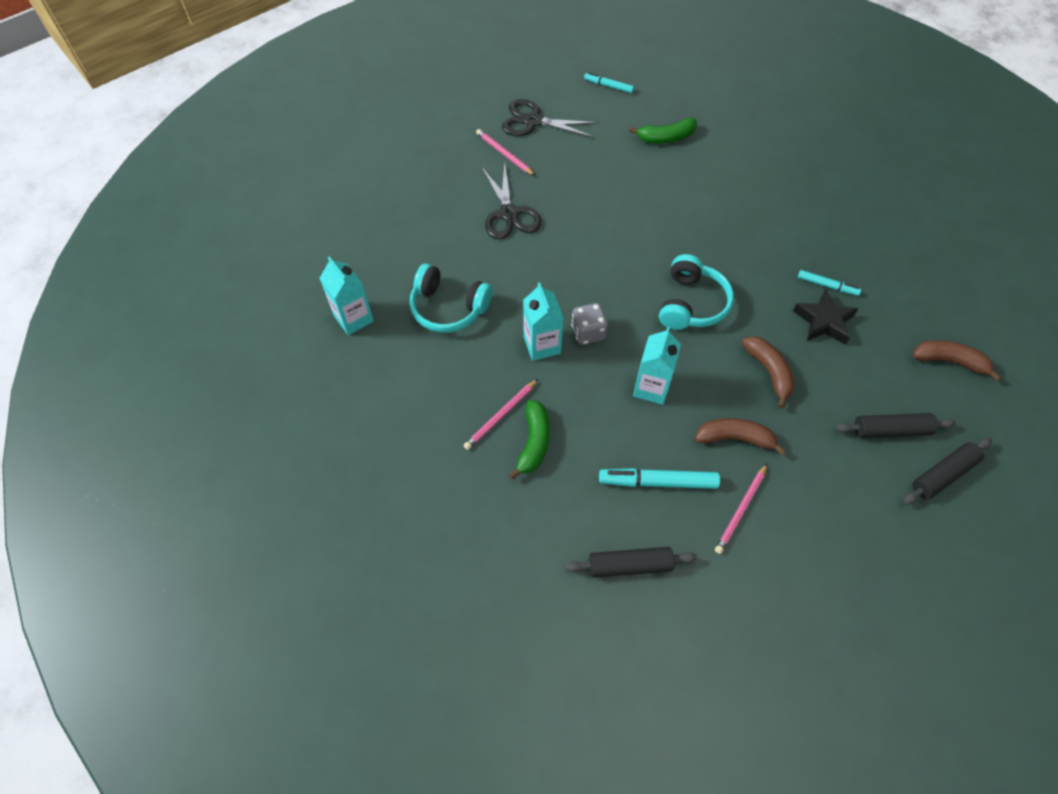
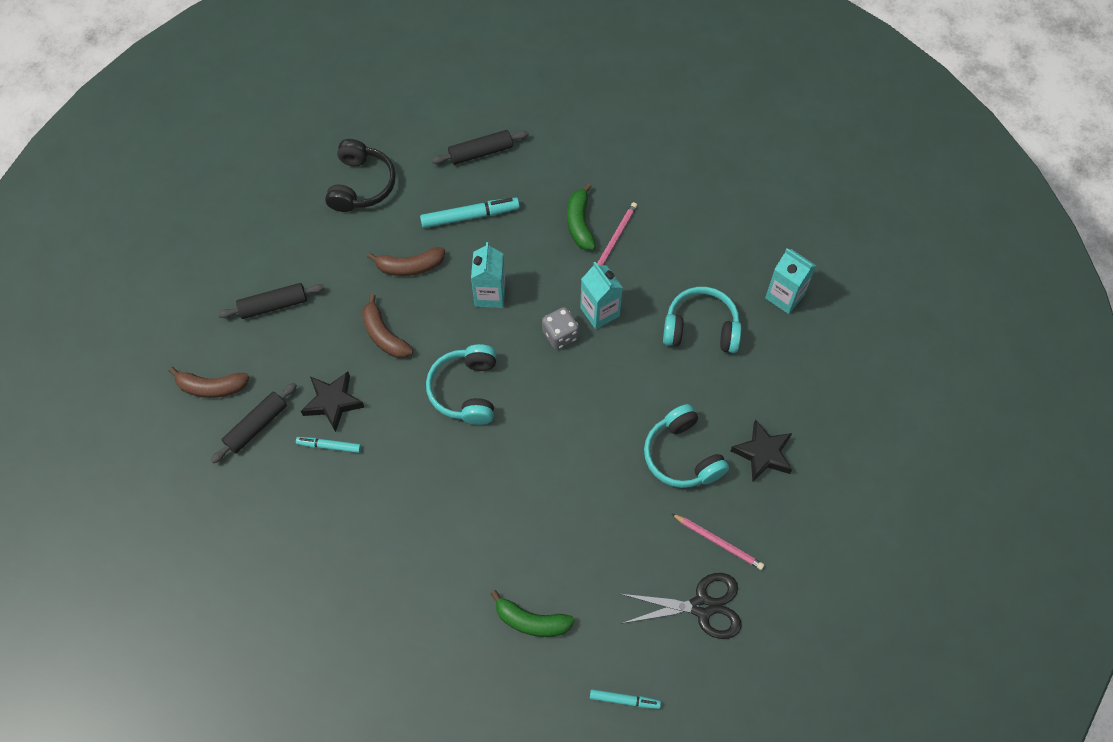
camera: 165 degrees right, 5 degrees up
(440, 201) = (763, 453): none -> black star
(509, 214) = (682, 456): black scissors -> turquoise headphones
(666, 138) = (531, 621): green banana -> green banana turned 135 degrees counterclockwise
(741, 510) = (400, 210): pink pencil -> none
(787, 557) = (361, 185): none -> black headphones
(943, 475) = (231, 276): black rolling pin -> black rolling pin (256, 426)

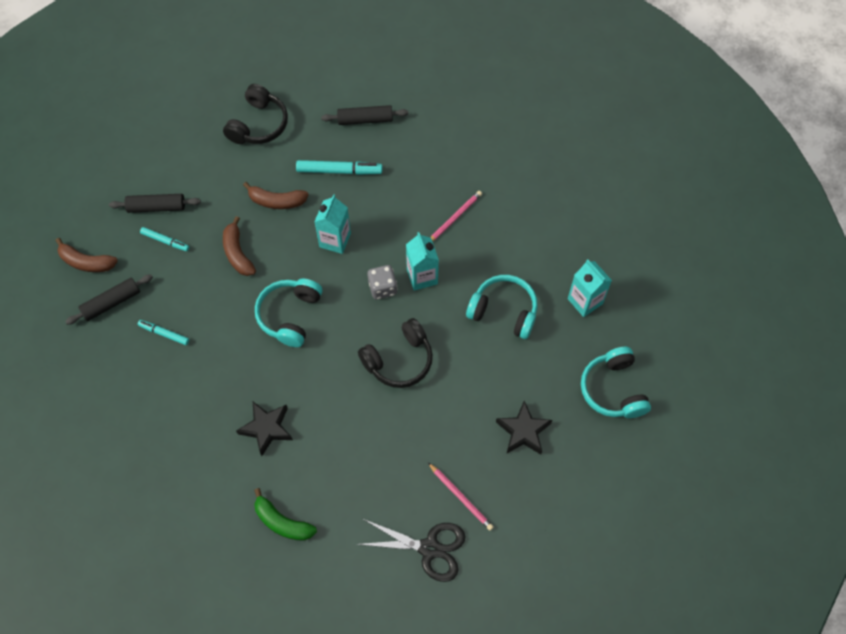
camera: 15 degrees right, 0 degrees up
(333, 402) = (178, 298): black star -> black star (267, 428)
(580, 223) = (429, 198): green banana -> none
(604, 410) = (399, 360): none -> black headphones
(624, 700) = (338, 610): turquoise marker -> turquoise marker (165, 241)
(682, 456) = (453, 415): turquoise headphones -> turquoise headphones (613, 389)

